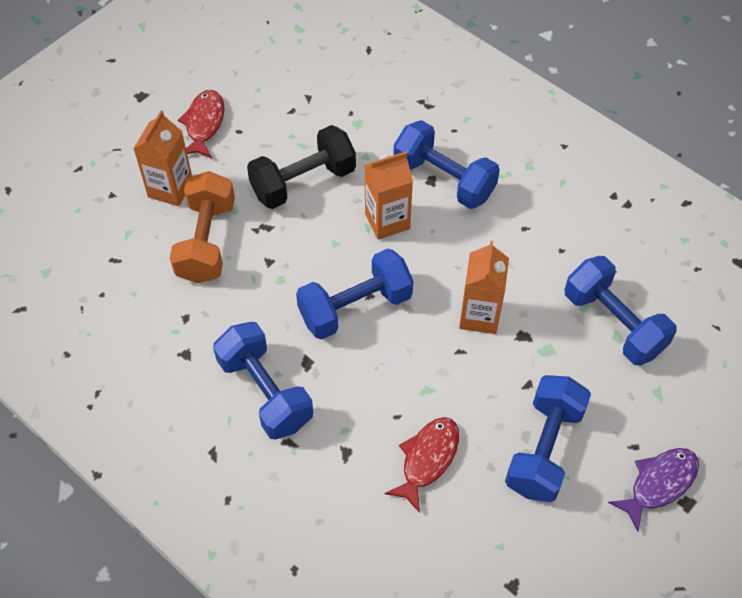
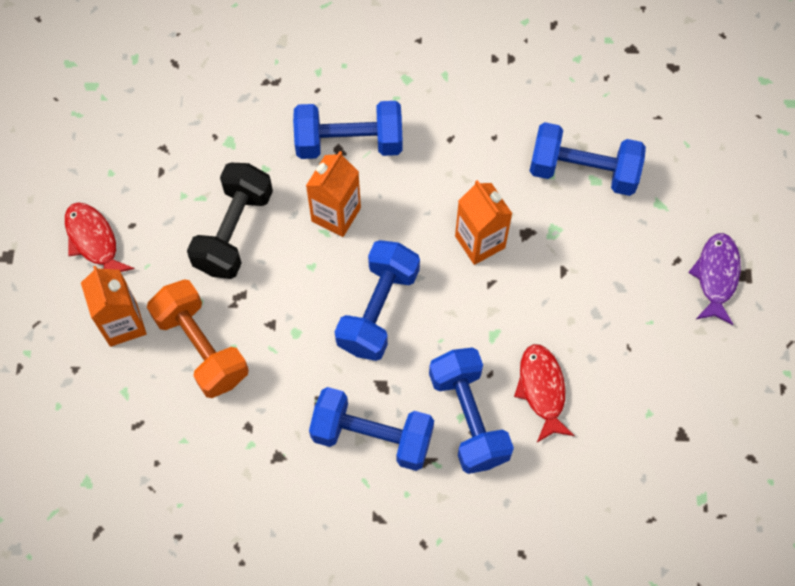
camera: 40 degrees left, 10 degrees up
(544, 449) = (617, 313): blue dumbbell -> blue dumbbell (468, 418)

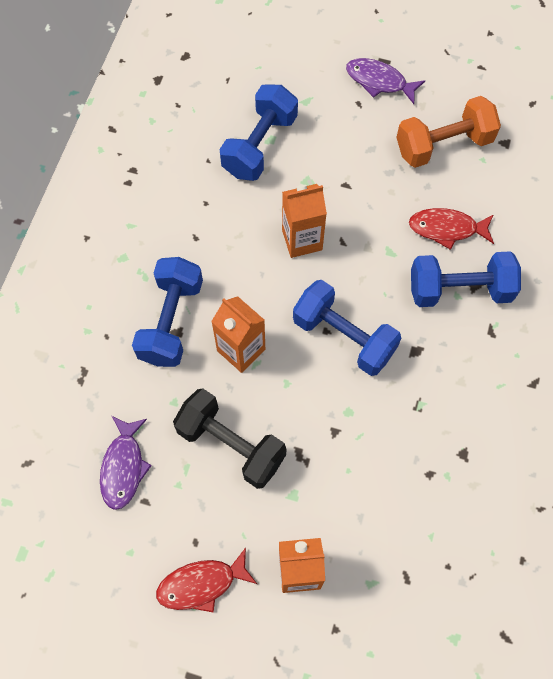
camera: 75 degrees left, 0 degrees up
(189, 144) = (123, 467): none -> purple fish
(202, 347) = (342, 500): orange dumbbell -> orange dumbbell (443, 145)
(372, 436) = (460, 370): blue dumbbell -> none

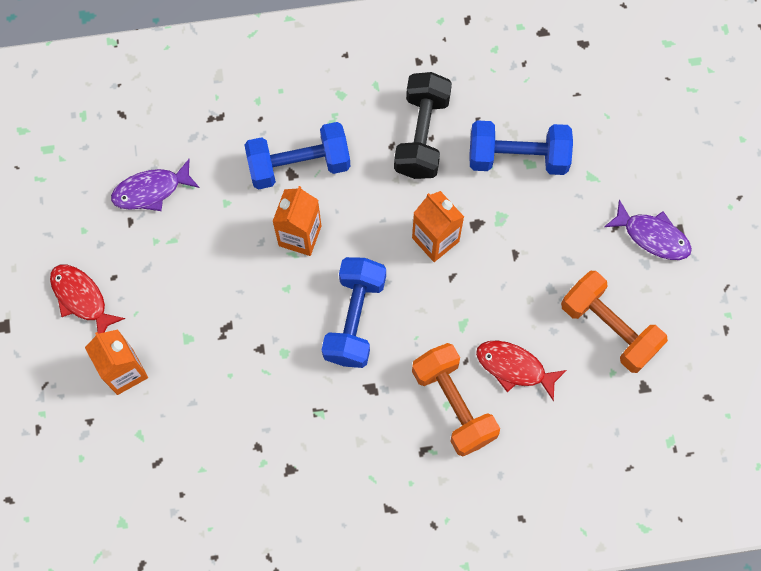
camera: 65 degrees right, 5 degrees up
(231, 445) = (209, 267): black dumbbell -> black dumbbell (422, 135)
(379, 81) = (652, 236): purple fish -> purple fish turned 120 degrees clockwise
(447, 229) = (514, 367): red fish -> red fish turned 45 degrees counterclockwise
(459, 290) = (453, 404): blue dumbbell -> orange dumbbell

